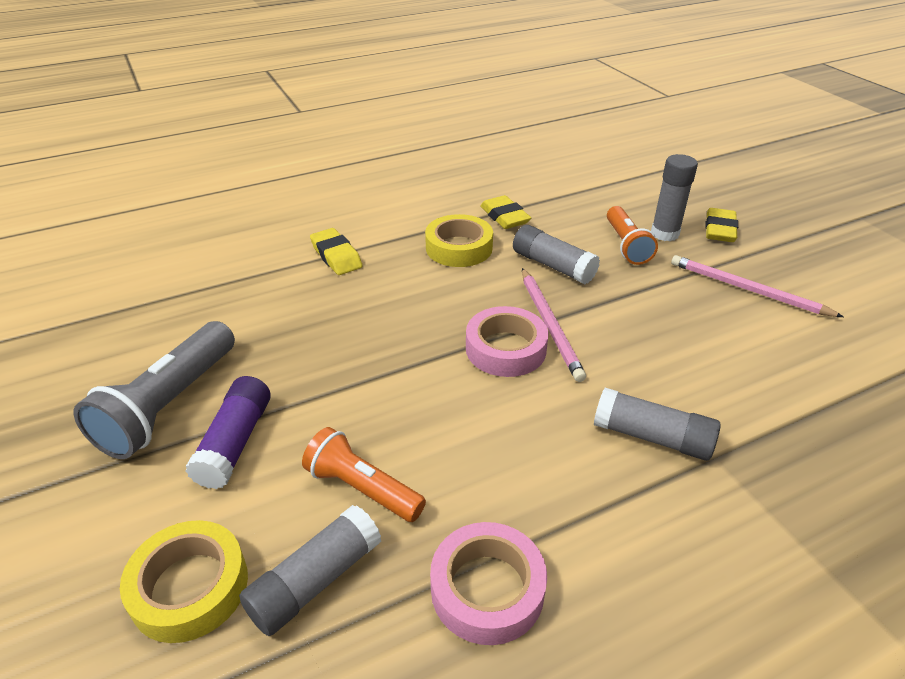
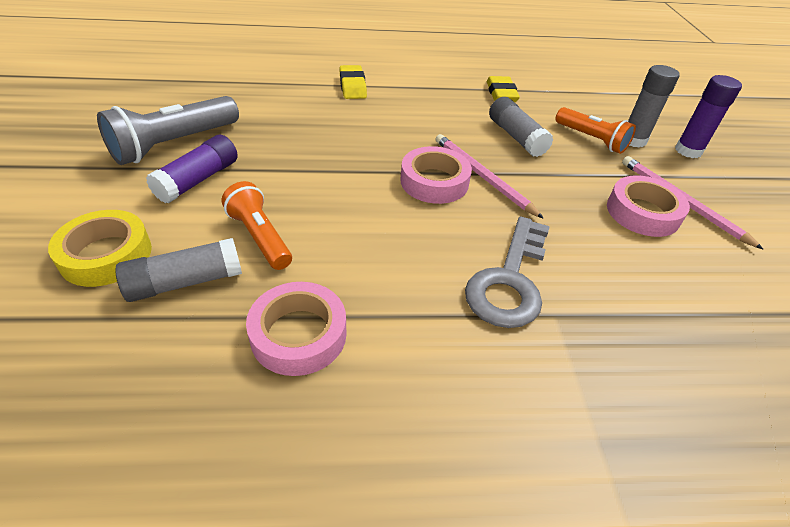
camera: 20 degrees right, 5 degrees up
(459, 248) = (448, 105): yellow tape -> none
(550, 325) = (482, 176): pink pencil -> pink pencil turned 135 degrees clockwise
(626, 245) = (591, 139): orange flashlight -> orange flashlight turned 60 degrees counterclockwise
(652, 437) = (509, 280): grey glue stick -> grey key
(719, 230) = (688, 151): yellow eraser -> purple glue stick
(722, 314) = (642, 212): none -> pink tape

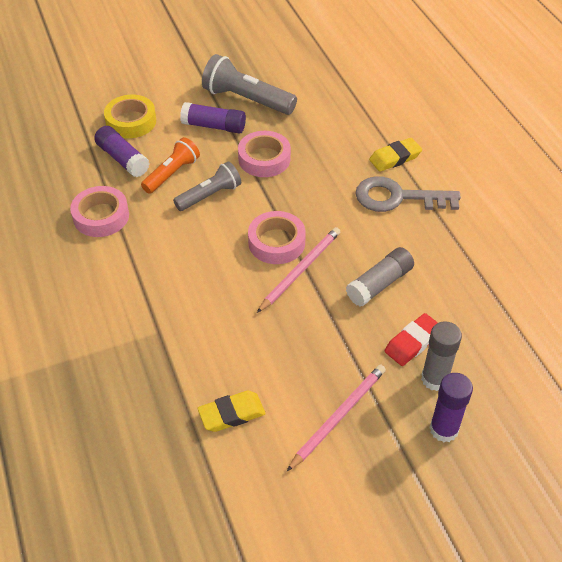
camera: 75 degrees right, 5 degrees up
(185, 282) = (123, 159): grey glue stick -> purple glue stick
(326, 213) = (210, 195): none -> grey flashlight
(501, 94) = (460, 262): yellow eraser -> yellow eraser (231, 414)
(509, 280) = (181, 303): grey key -> grey key (397, 197)
(591, 139) = (413, 342): orange flashlight -> red eraser
(642, 212) = (305, 385): pink tape -> pink tape (264, 159)

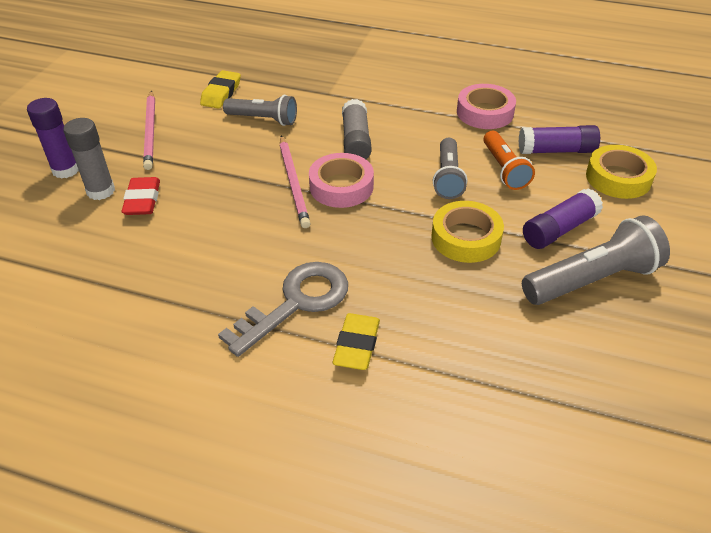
camera: 130 degrees right, 5 degrees down
(241, 348) = (263, 119): none -> grey flashlight
(264, 159) = (466, 238): pink tape -> yellow tape
(379, 284) = (217, 218): grey glue stick -> grey glue stick (356, 140)

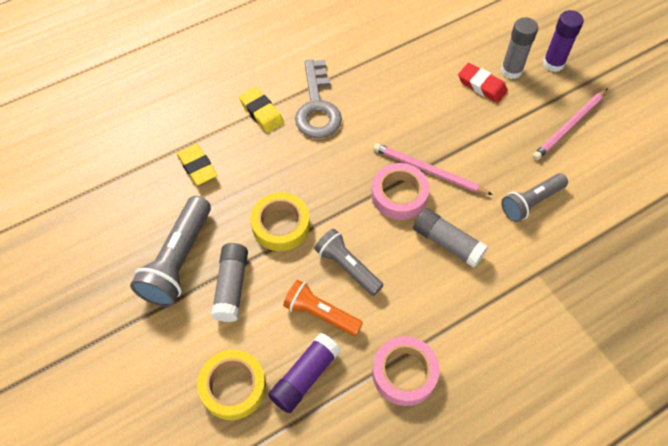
camera: 130 degrees right, 15 degrees up
(150, 132) = (569, 126): pink pencil -> pink pencil turned 75 degrees counterclockwise
(221, 93) = (598, 197): yellow eraser -> yellow eraser (197, 167)
(559, 229) = (231, 287): purple glue stick -> grey glue stick

